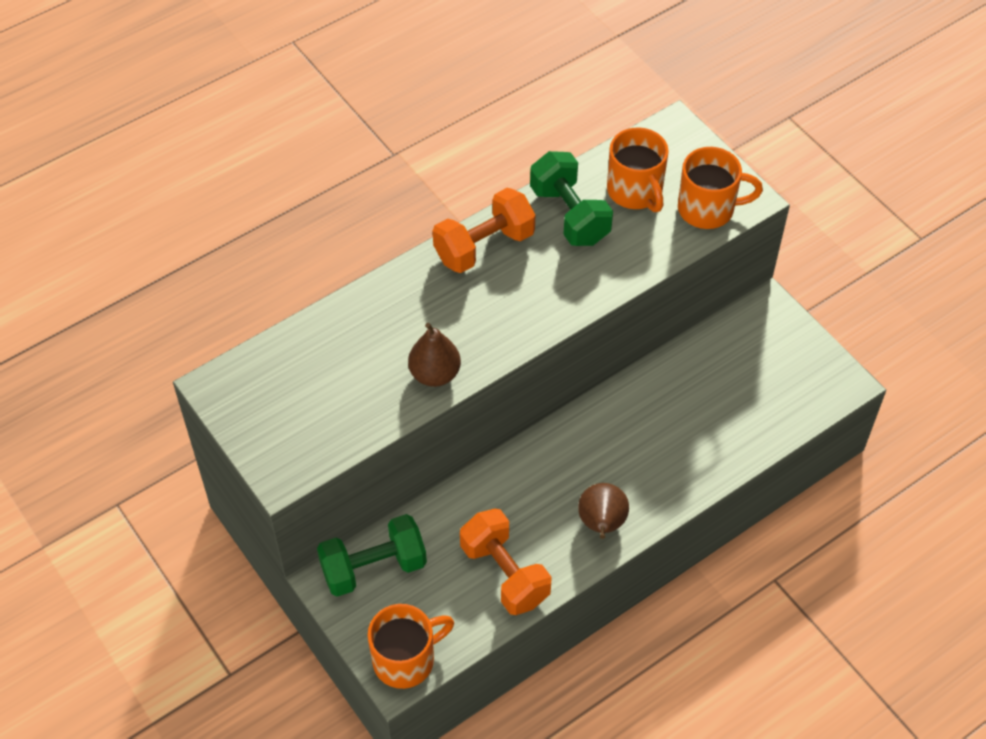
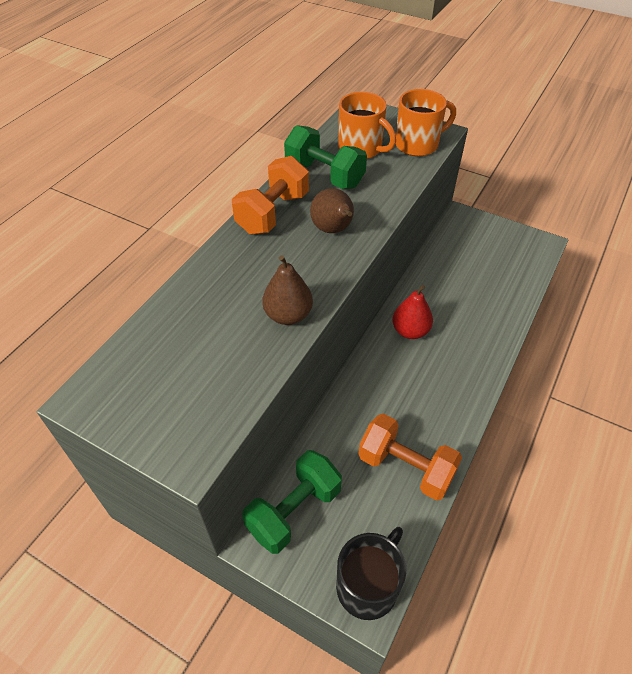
camera: 25 degrees left, 5 degrees down
(406, 659) = (368, 585): orange mug -> black mug
(601, 524) = (453, 396): brown pear -> brown pear (333, 230)
(602, 432) = (410, 331): none -> red pear

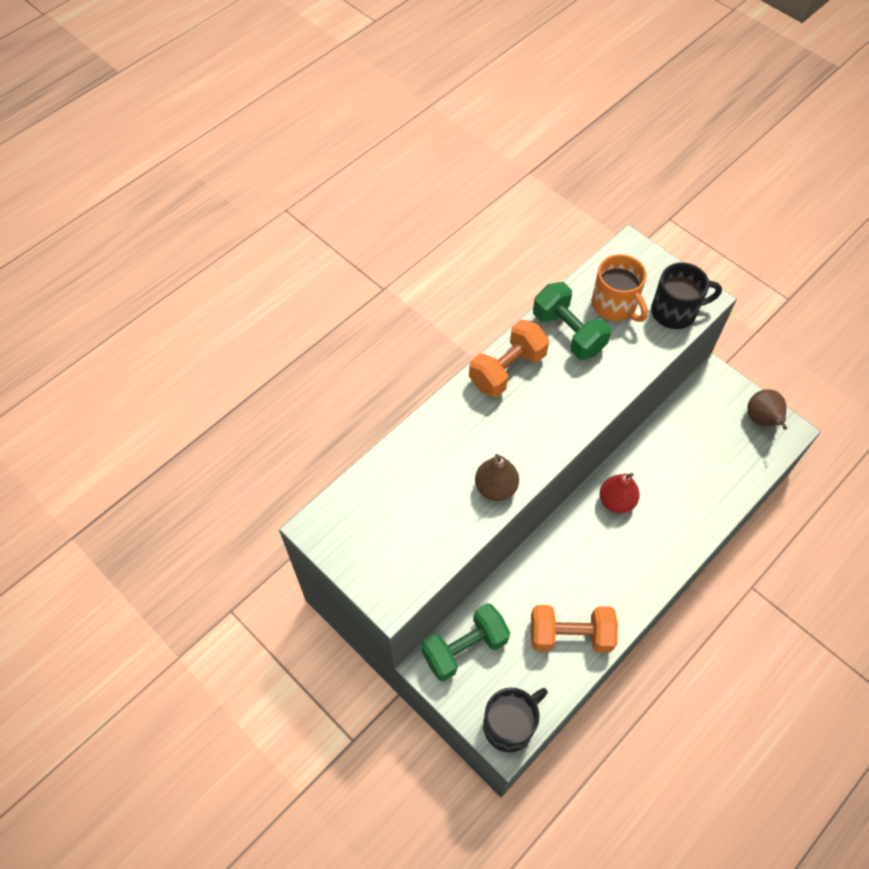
camera: 15 degrees right, 10 degrees up
(333, 230) = (559, 403): brown pear -> brown pear (762, 420)
(405, 467) = (570, 635): orange dumbbell -> orange dumbbell turned 45 degrees counterclockwise
(418, 144) = (675, 311): orange mug -> black mug

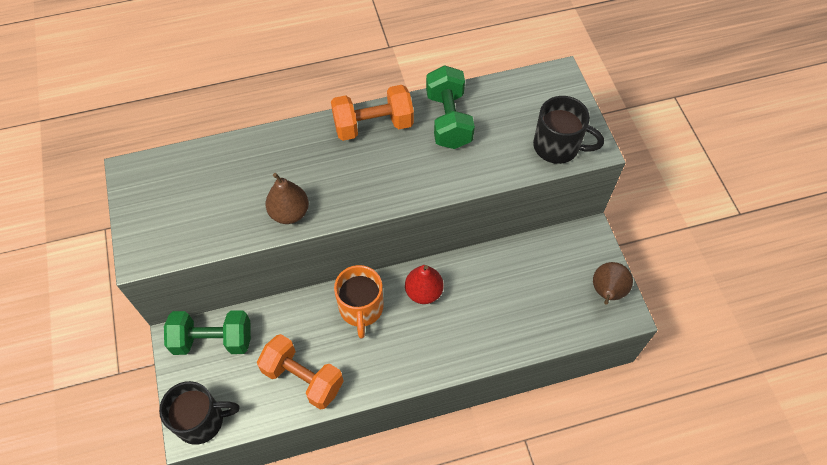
camera: 30 degrees right, 0 degrees up
(615, 305) = (507, 116): orange mug -> orange mug (361, 309)

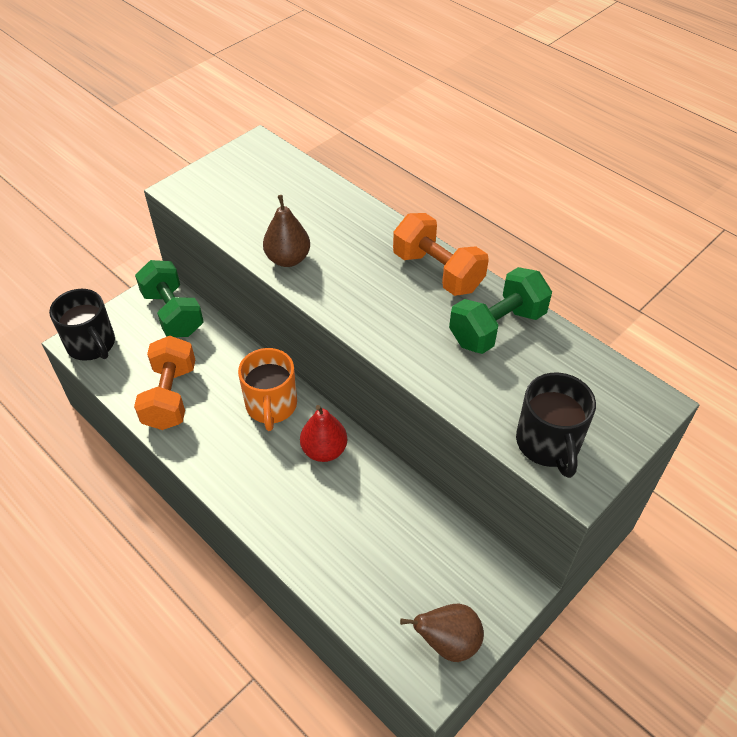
camera: 60 degrees right, 10 degrees down
(361, 309) = (271, 406): orange mug -> orange mug turned 60 degrees counterclockwise

